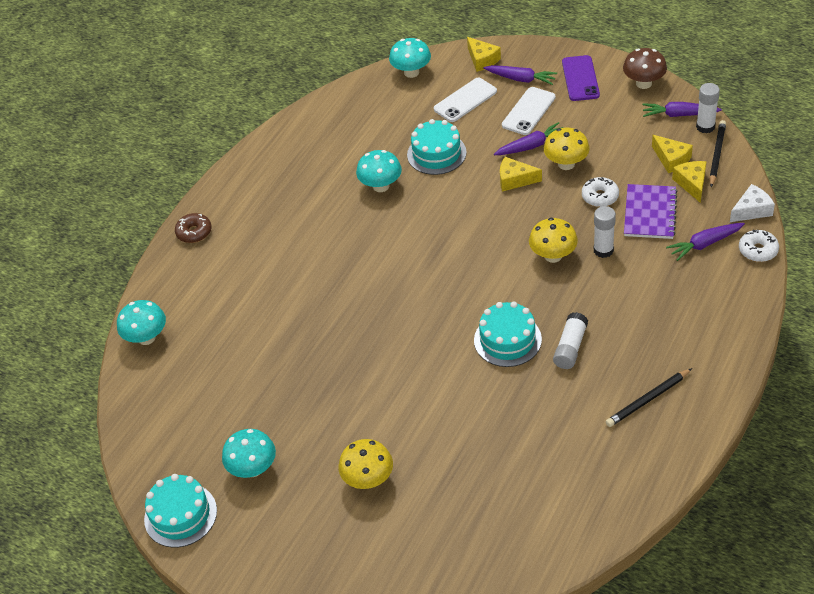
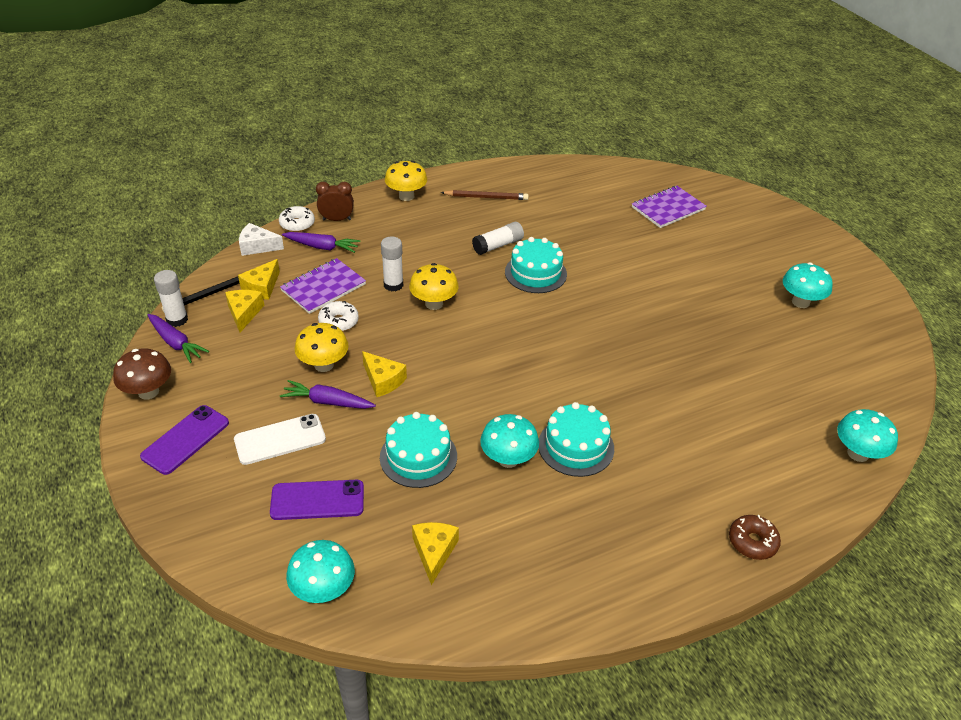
camera: 150 degrees left, 5 degrees down
(180, 515) = (875, 304): turquoise cake -> turquoise cake (576, 446)
(368, 479) = (714, 254): yellow mushroom -> yellow mushroom (406, 196)
(460, 518) = (668, 208): none -> purple notebook
(465, 100) = (317, 500): white phone -> purple phone
(482, 60) = (233, 543): yellow cheese -> yellow cheese (434, 552)
(521, 79) = (234, 483): purple carrot -> none
(648, 399) = (486, 197): black pencil -> brown pencil
(735, 277) = (337, 220): none -> brown clock

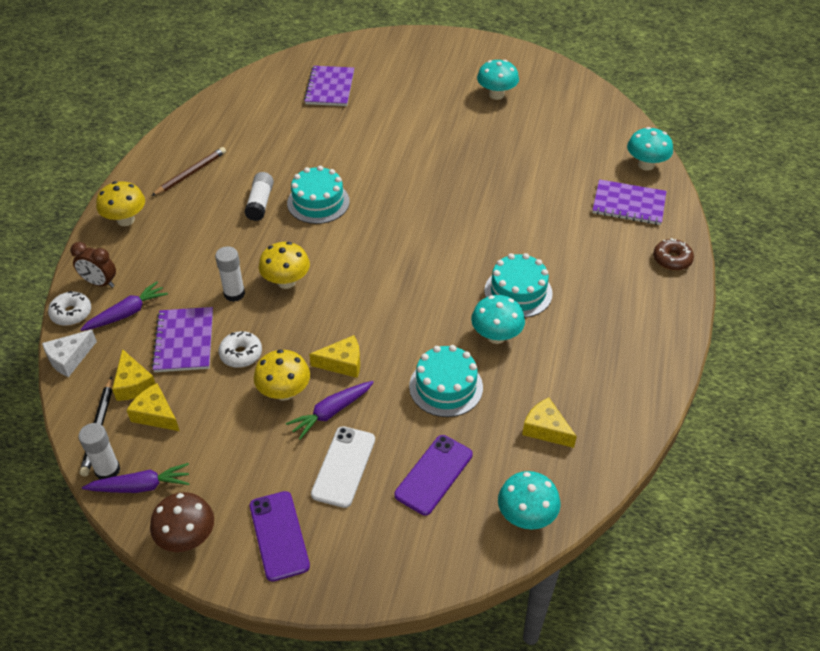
camera: 50 degrees left, 5 degrees up
(337, 220) = (100, 283): brown clock -> brown clock turned 105 degrees counterclockwise
(785, 468) = (628, 204): none -> purple notebook

